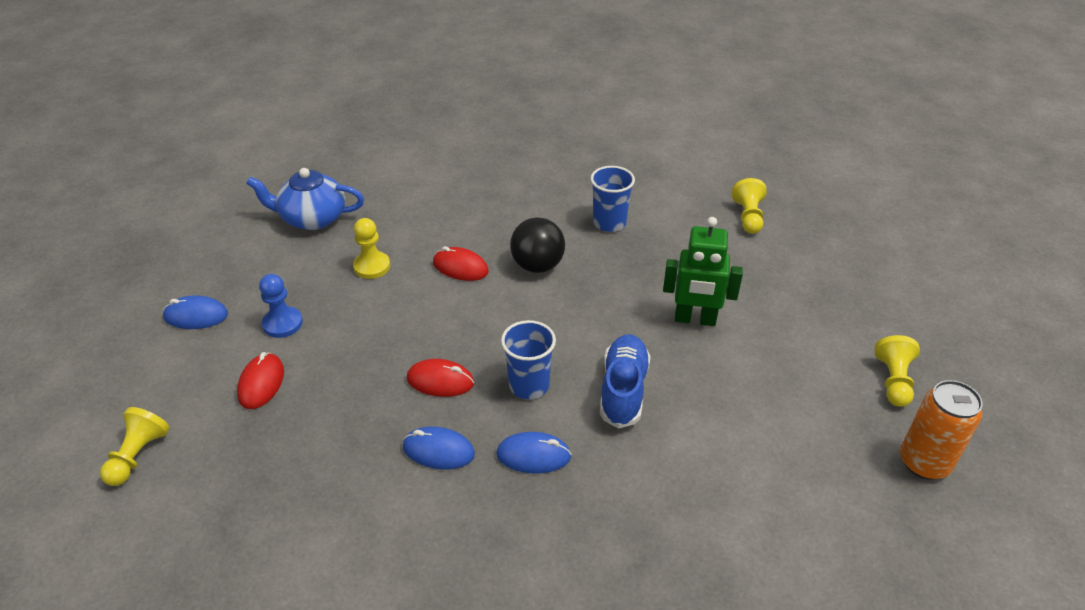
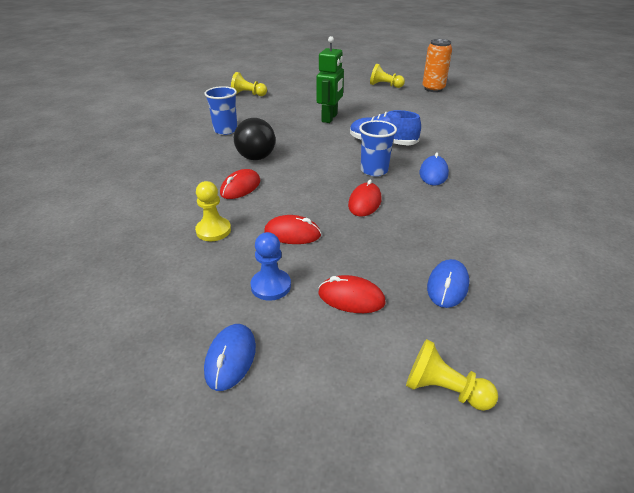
camera: 80 degrees left, 5 degrees down
(312, 218) = (107, 268): blue teapot -> none
(369, 325) = (292, 234): none -> red mouse
(438, 451) = (431, 206): blue mouse -> blue mouse (447, 286)

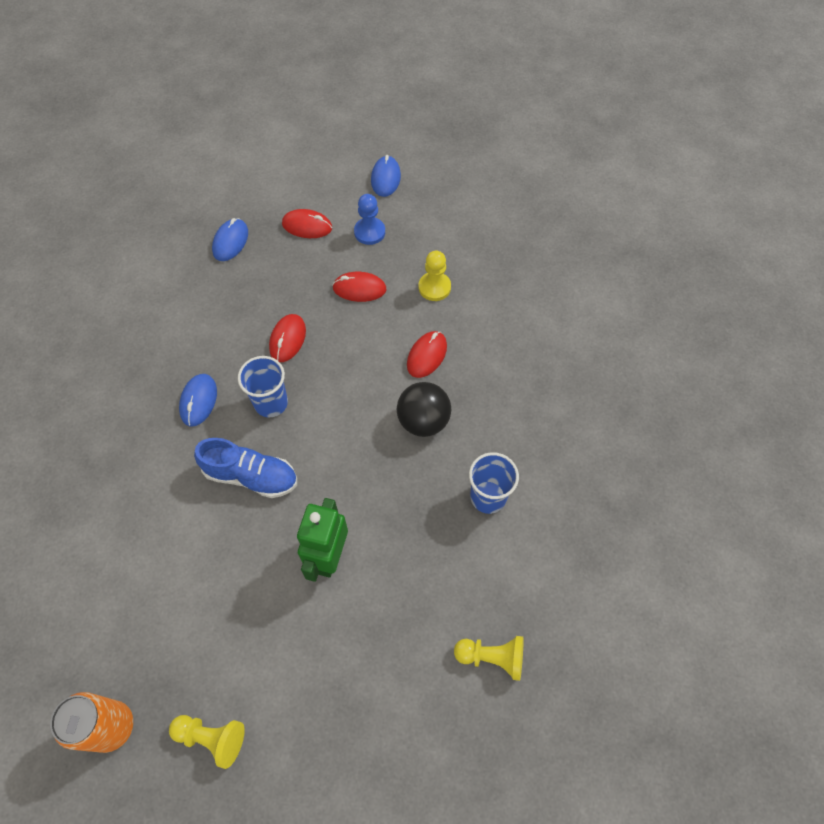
camera: 175 degrees right, 25 degrees up
(444, 390) = (254, 170): yellow pawn -> none

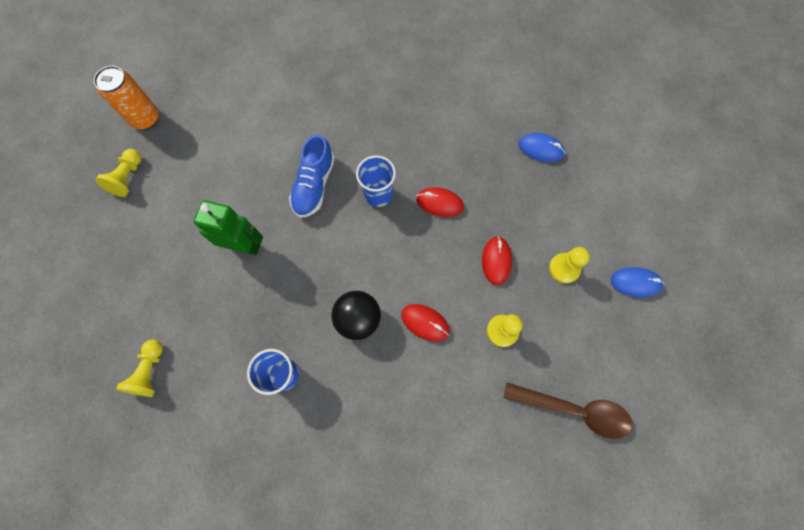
camera: 90 degrees right, 10 degrees up
(198, 401) = (380, 142): blue mouse -> none
(307, 226) = (565, 211): red mouse -> none
(369, 232) = (564, 268): blue pawn -> yellow pawn
(508, 235) = (574, 410): none -> brown spoon

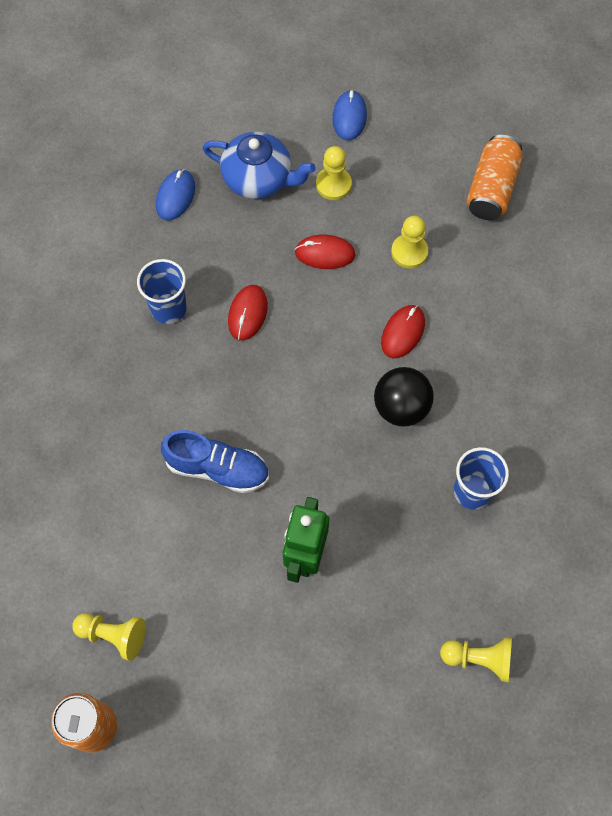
camera: 90 degrees left, 5 degrees down
(128, 178) = (196, 738): yellow pawn -> yellow pawn (113, 635)
(378, 194) = (233, 387): blue cup -> blue cup (168, 308)
(564, 209) = (258, 178): none -> blue teapot
(574, 410) = (492, 189): brown spoon -> orange can

